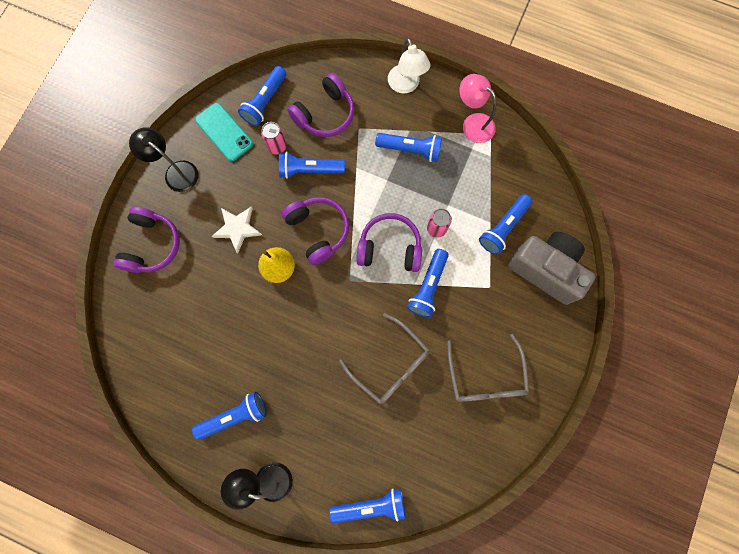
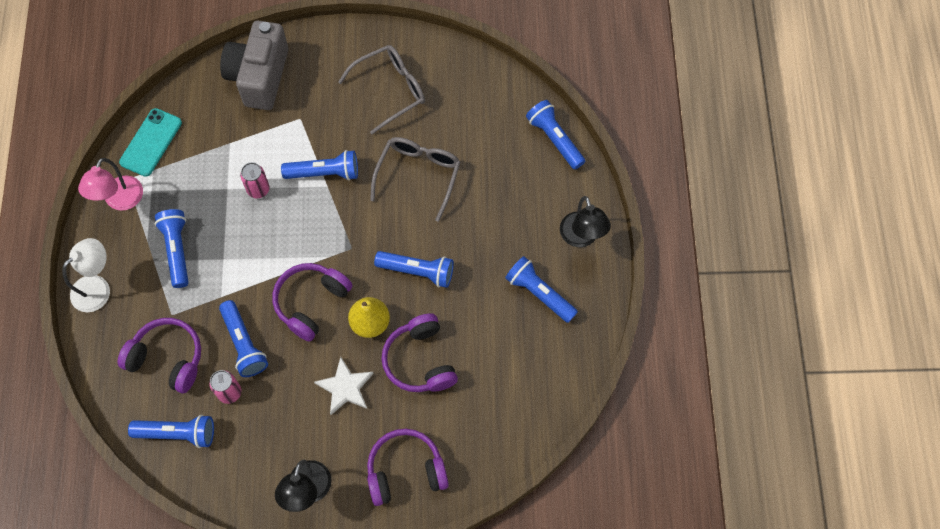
camera: 115 degrees left, 10 degrees down
(224, 132) = (235, 461): turquoise phone -> turquoise phone (151, 142)
(389, 248) = (299, 225): purple headphones -> purple headphones (420, 360)
(503, 228) = (231, 129): blue flashlight -> blue flashlight (417, 271)

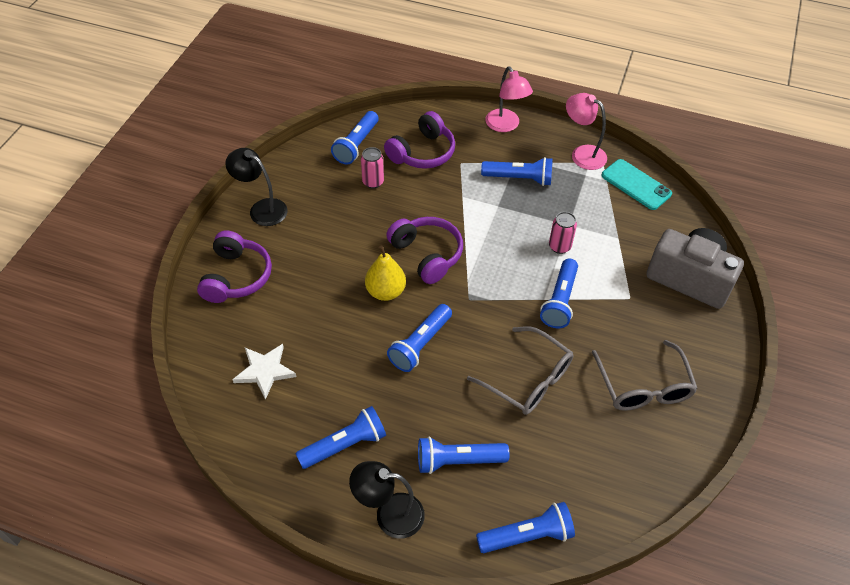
camera: 110 degrees right, 15 degrees down
(97, 287) = (505, 126): white lamp -> pink lamp
(244, 344) = (411, 200): blue flashlight -> blue flashlight (458, 461)
(345, 387) = (334, 257): white star -> white star (264, 371)
(420, 360) = (329, 318): purple headphones -> none

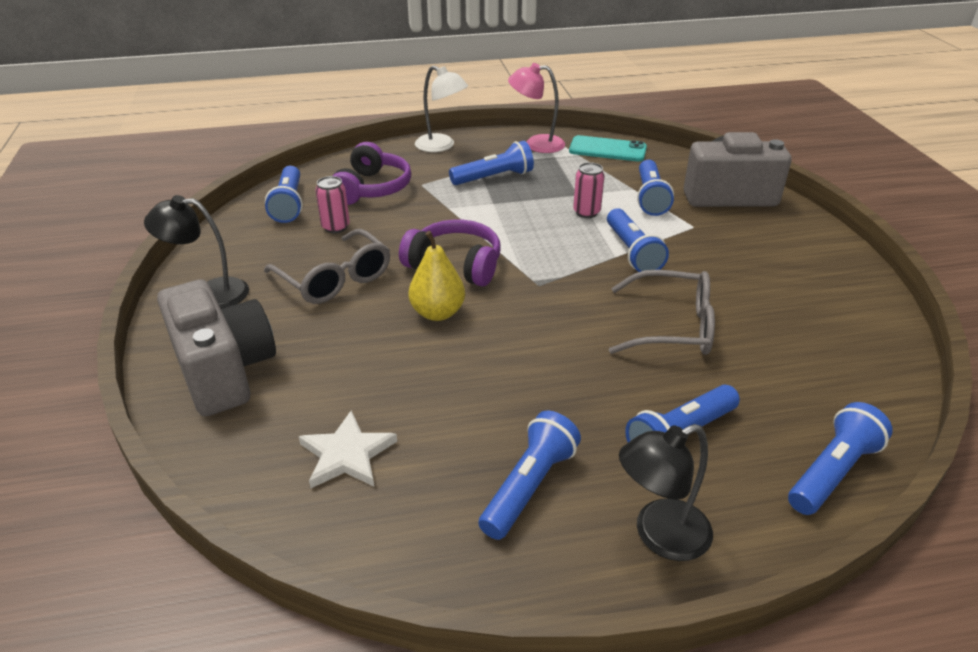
camera: 30 degrees left, 15 degrees down
(236, 277) = (224, 371): purple headphones -> grey camera
(420, 344) = (524, 344): blue flashlight -> blue flashlight (650, 198)
(505, 126) = (441, 146): pink lamp -> white lamp
(643, 387) = (784, 287): grey glasses -> grey glasses (335, 279)

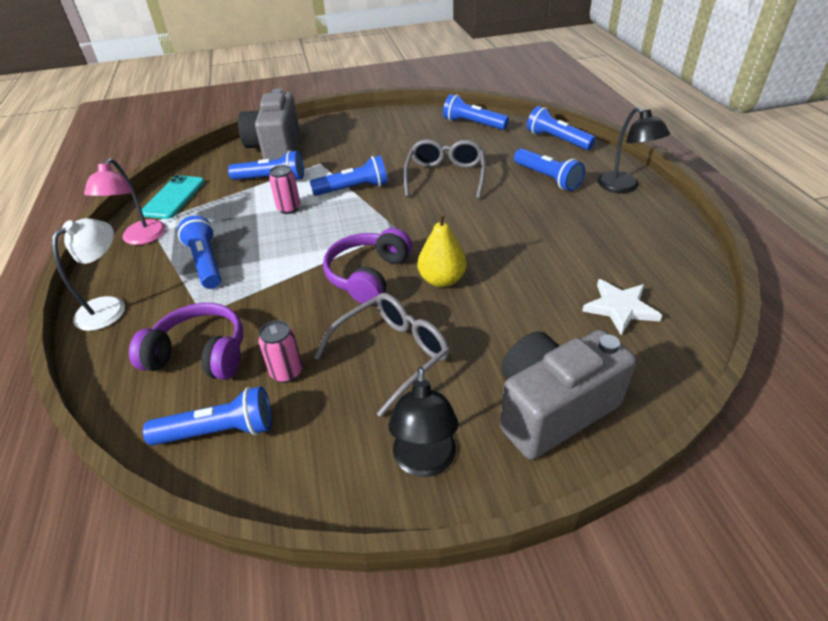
camera: 90 degrees left, 5 degrees up
(529, 486) = (610, 227): blue flashlight -> blue flashlight (473, 124)

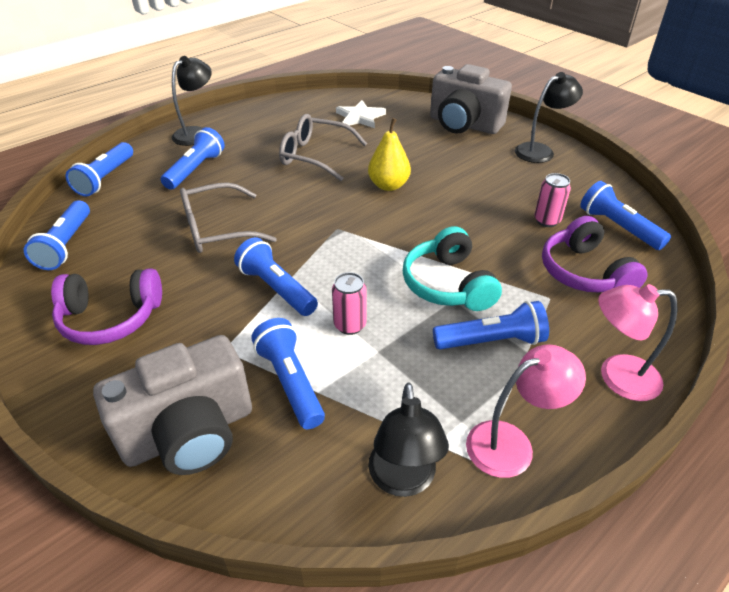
camera: 120 degrees left, 0 degrees up
(109, 307) = (617, 377): white lamp -> pink lamp
(173, 197) = (403, 480): turquoise phone -> black lamp
(206, 262) = (491, 341): blue flashlight -> blue flashlight turned 135 degrees counterclockwise
(276, 264) = (448, 284): none -> turquoise headphones
(368, 276) = (415, 222): purple headphones -> purple headphones (111, 318)
(392, 354) = (483, 183): grey glasses -> grey glasses (315, 156)

